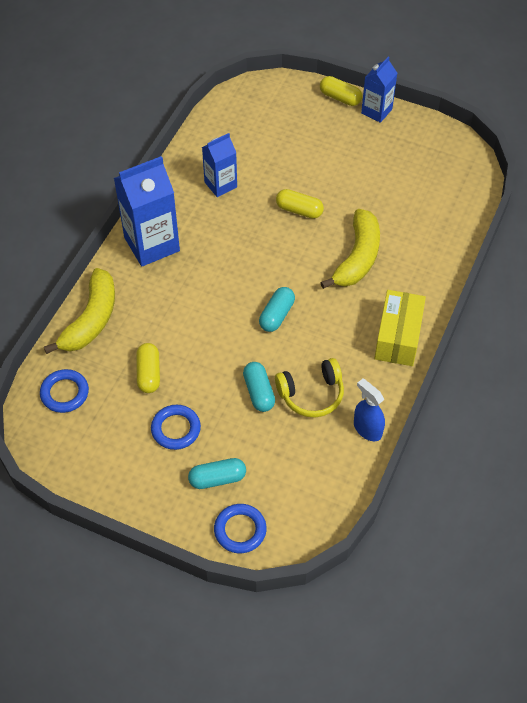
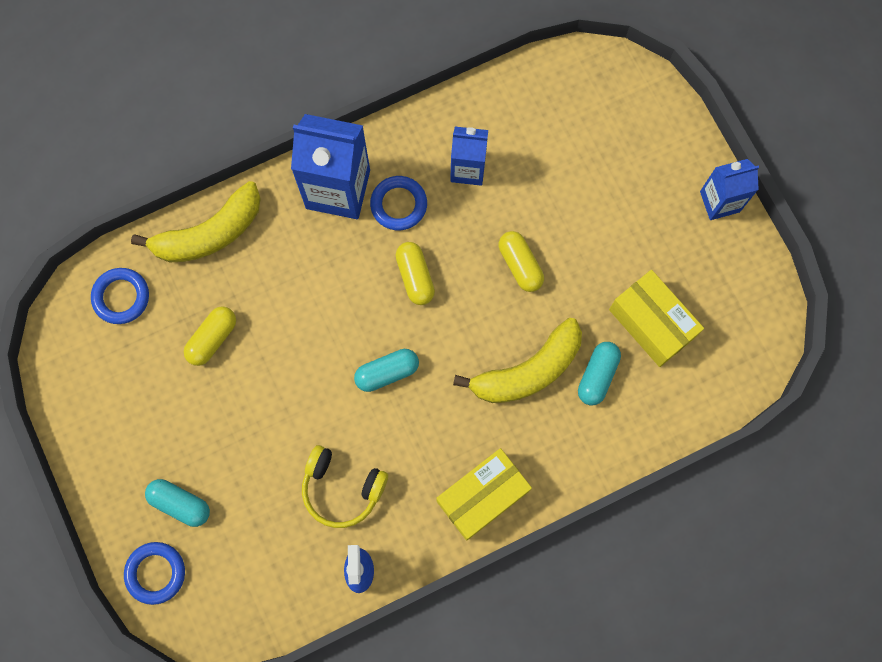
camera: 40 degrees right, 20 degrees up
(176, 429) = (187, 420): blue ring -> blue ring (398, 205)
(259, 392) = (295, 444): turquoise capsule -> turquoise capsule (597, 375)
(340, 98) = (695, 152): yellow capsule -> yellow capsule (415, 277)
(401, 189) = (651, 323): none -> yellow box

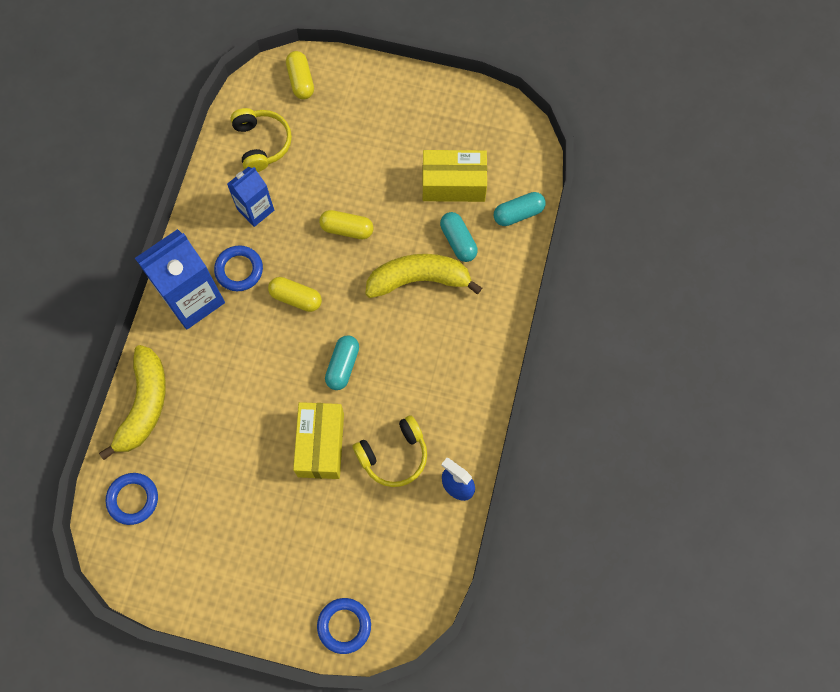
camera: 50 degrees left, 5 degrees down
(180, 504) = (311, 571): turquoise capsule -> turquoise capsule (518, 213)
(212, 339) = (218, 460): yellow capsule -> yellow capsule (301, 81)
(482, 496) = (474, 371): yellow box -> yellow box (321, 445)
(528, 371) = (419, 279): yellow banana -> yellow banana turned 105 degrees counterclockwise
(536, 118) = (262, 143): none -> yellow headphones
(719, 201) = (413, 85): blue carton -> none

